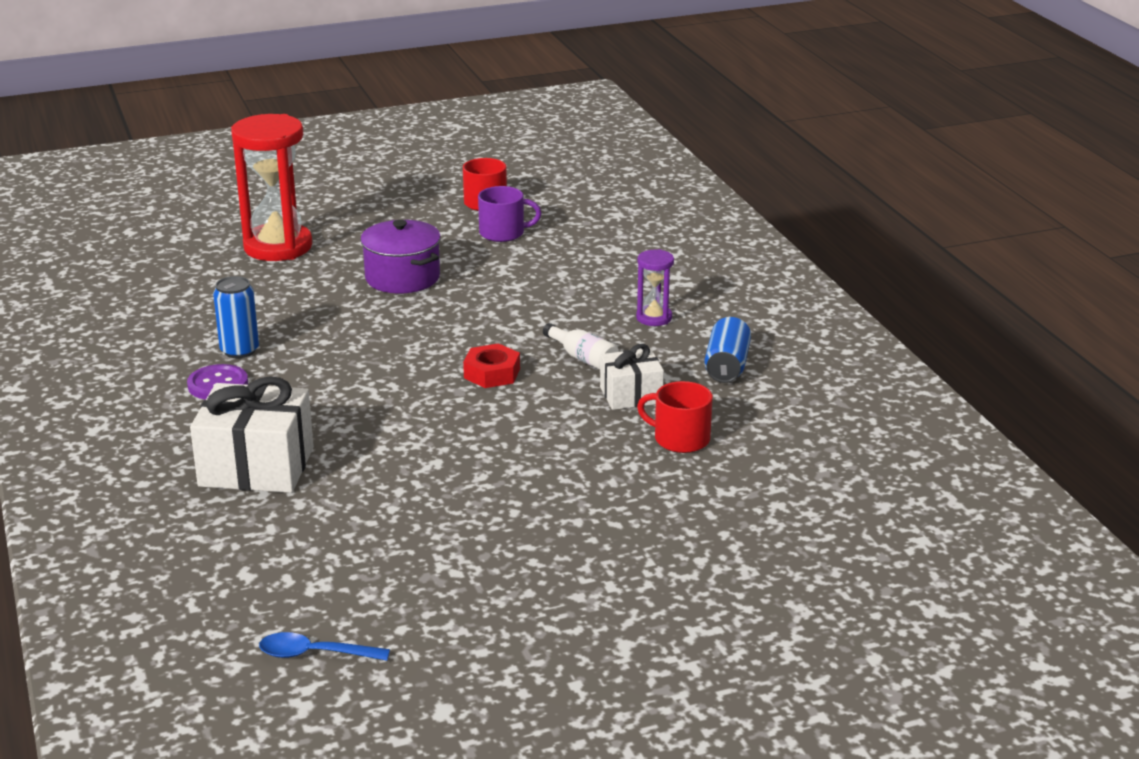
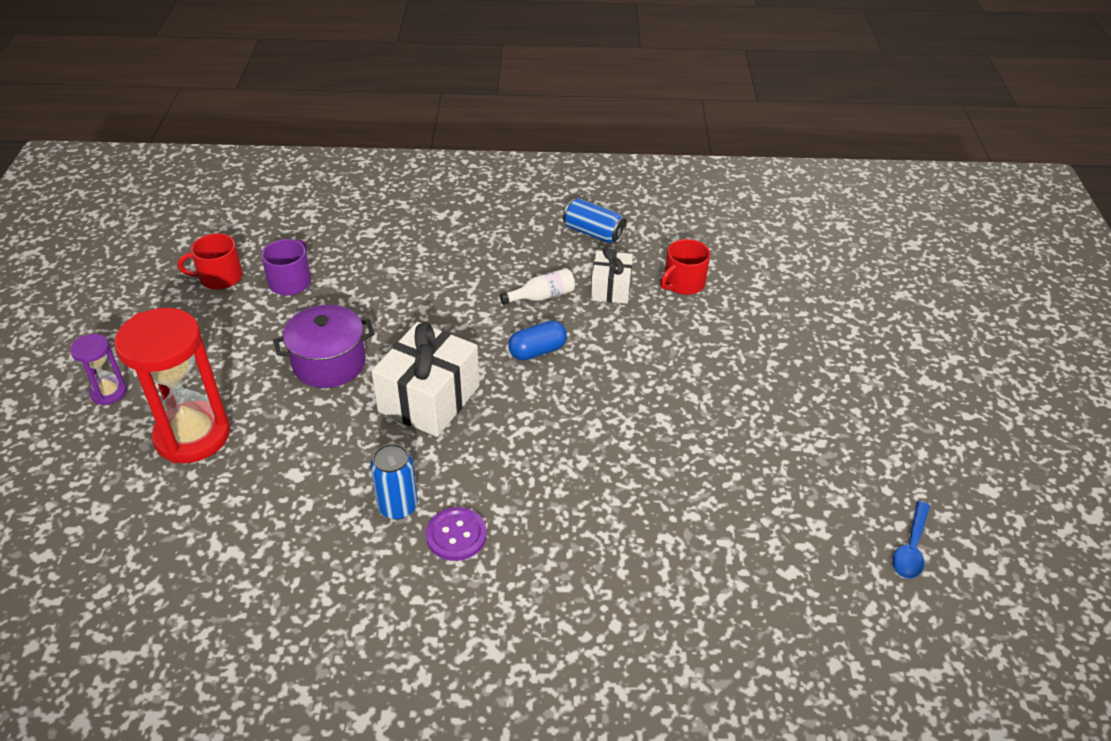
camera: 70 degrees left, 15 degrees up
(256, 467) = (621, 533): white gift -> white gift (429, 398)
(492, 373) = (537, 351): red nut -> blue capsule
(654, 318) = (500, 244): purple hourglass -> purple hourglass (109, 392)

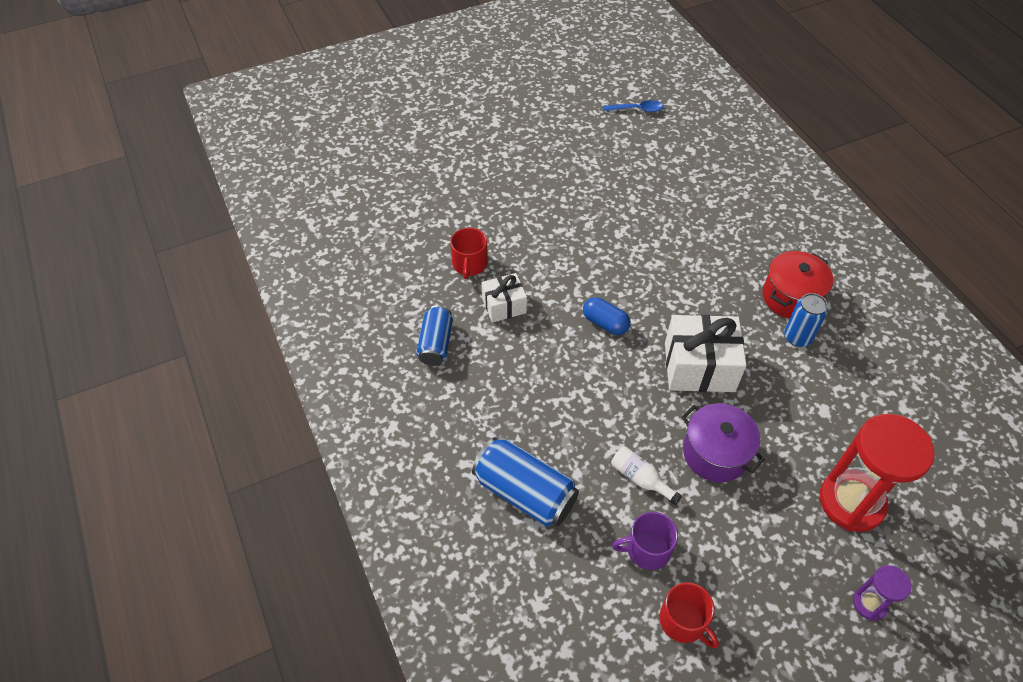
camera: 115 degrees left, 10 degrees up
(402, 235) = (525, 492): none -> blue can
(456, 535) = (791, 297): purple button -> red pot
(542, 296) = (542, 346): white bottle -> white bottle (640, 478)
(683, 283) = (469, 264): red mug -> red mug turned 75 degrees clockwise

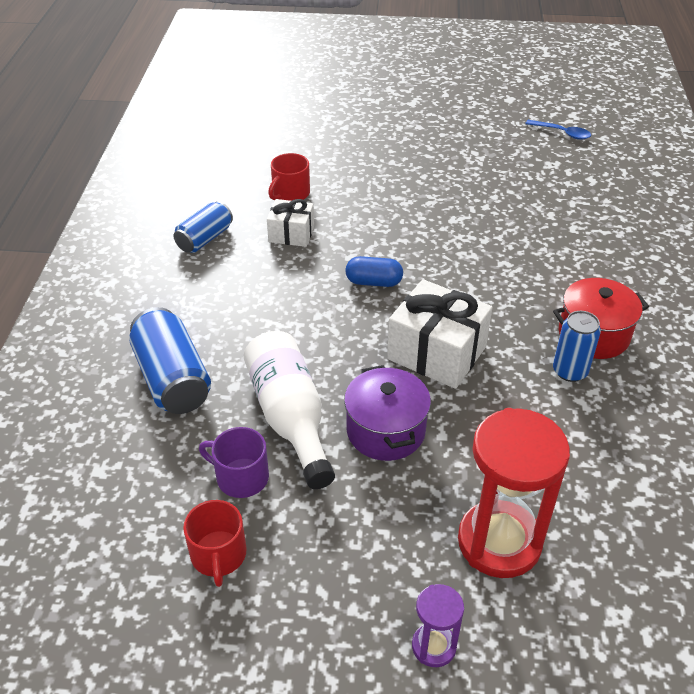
camera: 30 degrees right, 10 degrees down
(605, 323) = (373, 282): blue capsule -> blue capsule turned 60 degrees counterclockwise
(640, 478) = (290, 417): white bottle -> white bottle, size x2.03

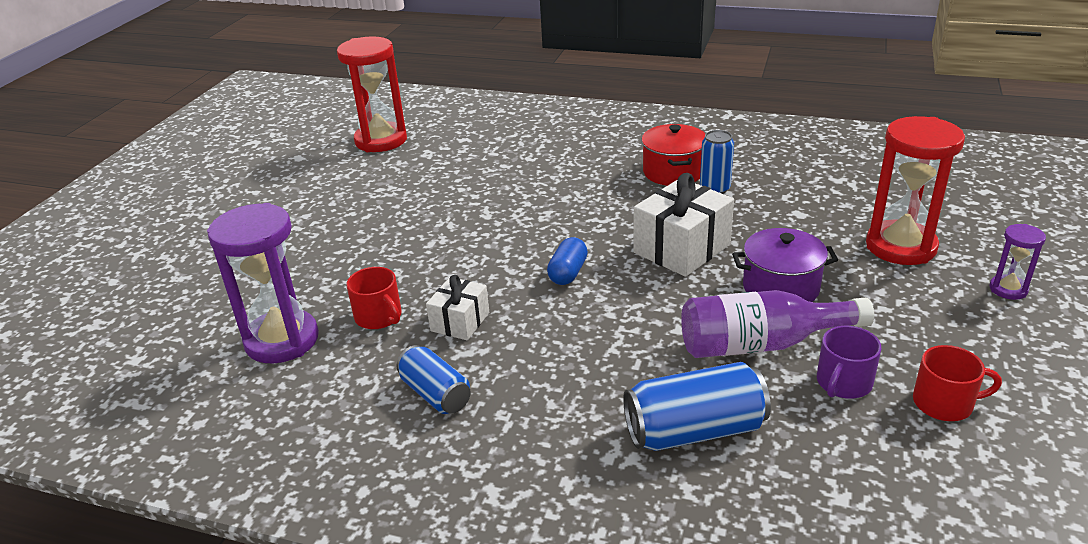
camera: 75 degrees left, 10 degrees down
(255, 158) = (282, 340): none -> purple hourglass
(290, 417) = (761, 344): white bottle -> purple bottle
(562, 133) = (381, 140): blue spoon -> red hourglass

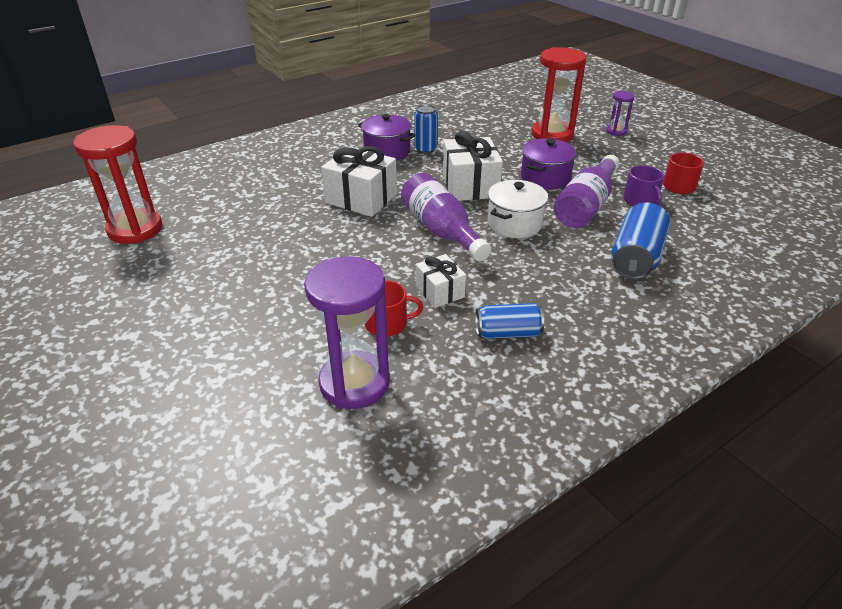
camera: 55 degrees left, 5 degrees up
(563, 204) = (361, 198): none -> white gift
(568, 273) = (441, 231): blue capsule -> purple bottle
(645, 310) = (514, 224): none -> white pot
(673, 172) = (387, 151): red pot -> purple pot

